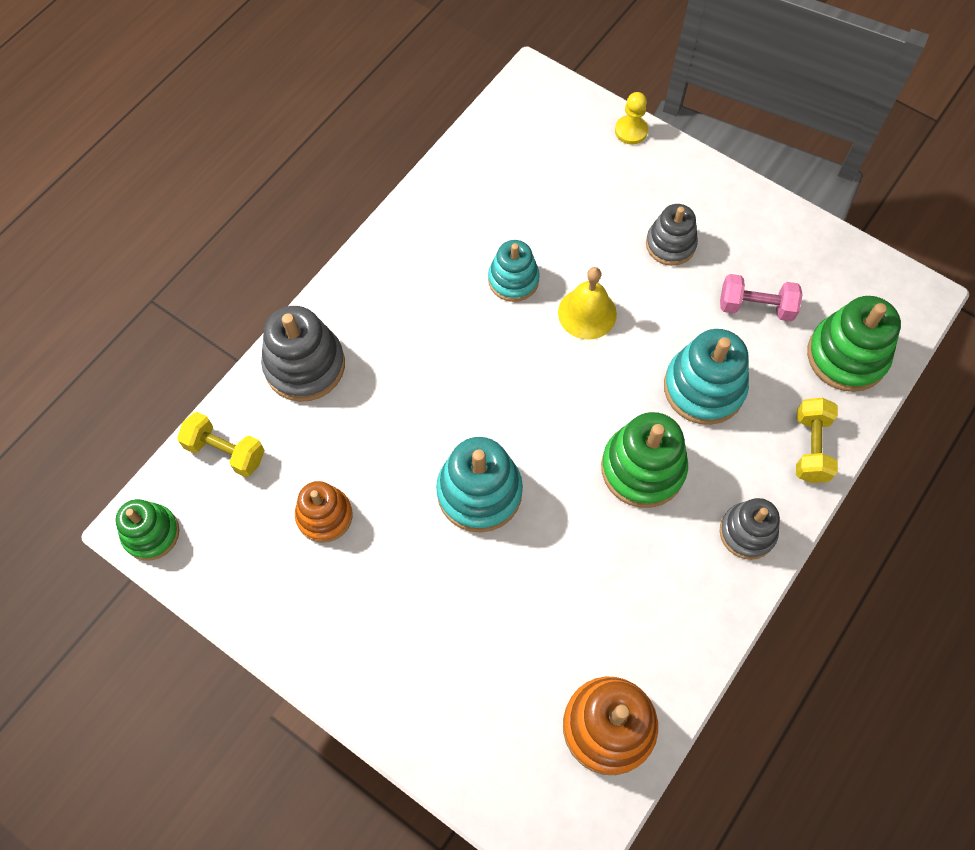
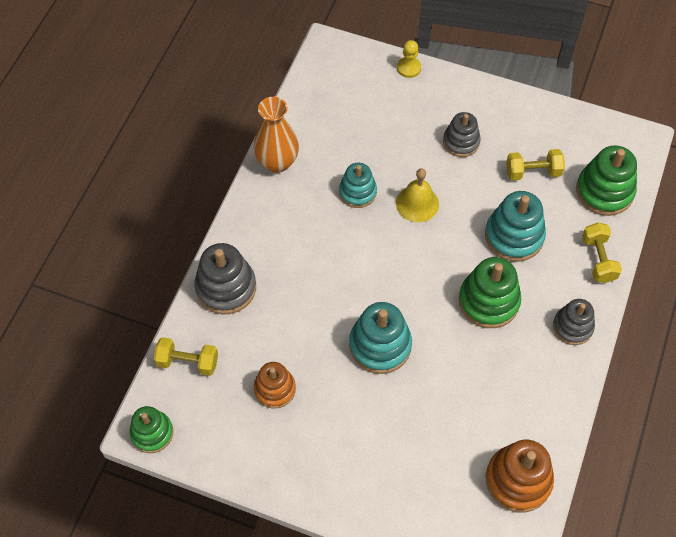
camera: 15 degrees left, 5 degrees down
(422, 217) = (277, 162): none -> orange vase
(756, 307) = (533, 172): pink dumbbell -> yellow dumbbell

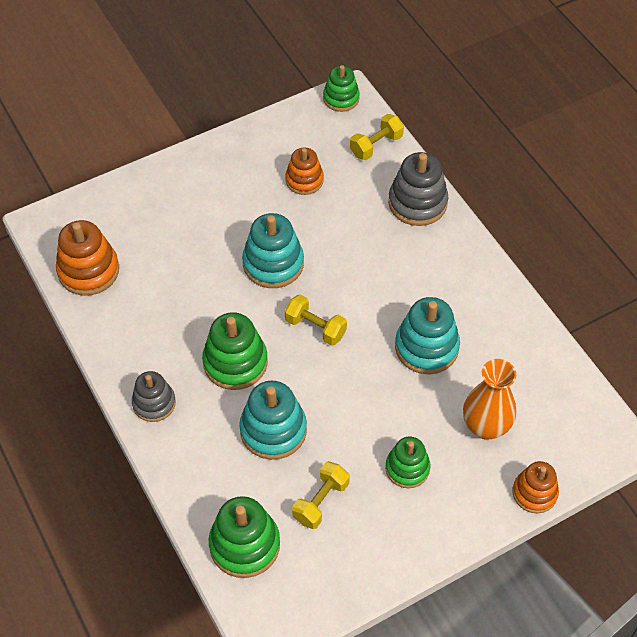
camera: 130 degrees right, 5 degrees down
(277, 162) = (511, 311): orange vase -> orange vase (485, 426)
(357, 192) = (426, 347): turquoise stacking toy -> turquoise stacking toy, size x1.53
(409, 68) = (534, 493): yellow pawn -> orange stacking toy
(417, 203) = (374, 382): yellow bell -> none
(461, 142) = (407, 468): grey stacking toy -> green stacking toy
(598, 259) = (188, 477): yellow dumbbell -> yellow dumbbell (315, 328)

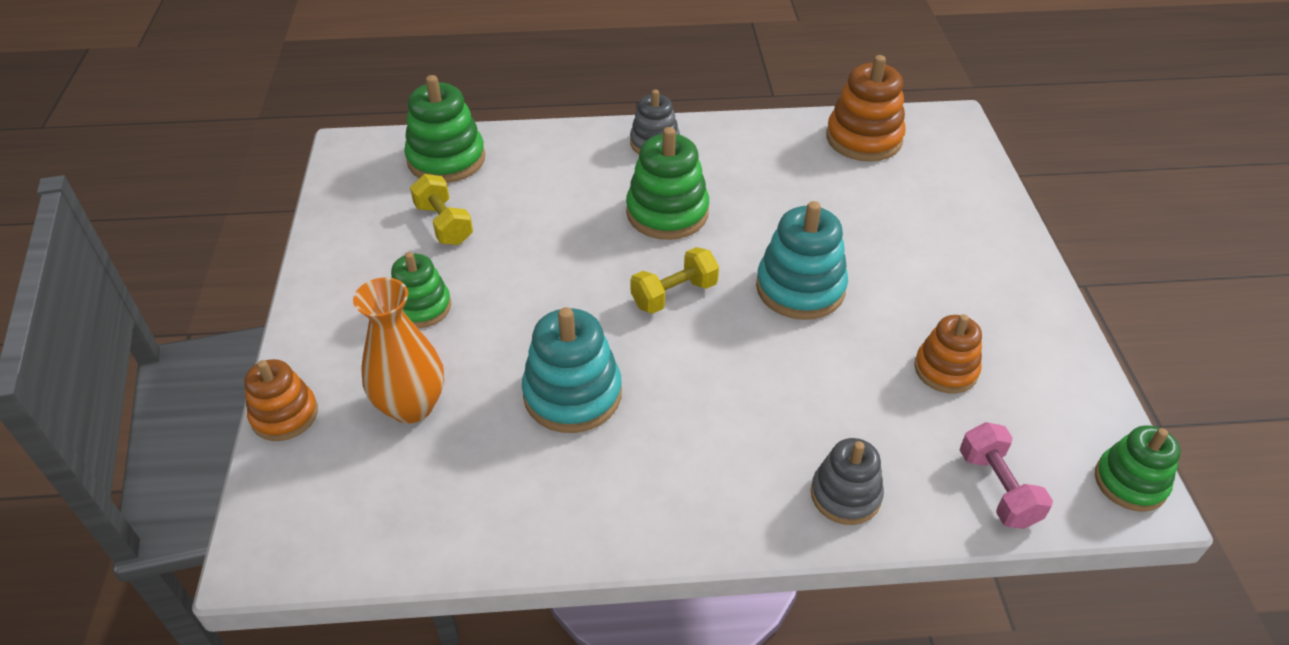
camera: 115 degrees right, 10 degrees down
(273, 430) = (557, 216): turquoise stacking toy -> none
(376, 146) = (997, 488): yellow dumbbell -> pink dumbbell
(417, 203) = (845, 495): grey stacking toy -> grey stacking toy, size x0.65

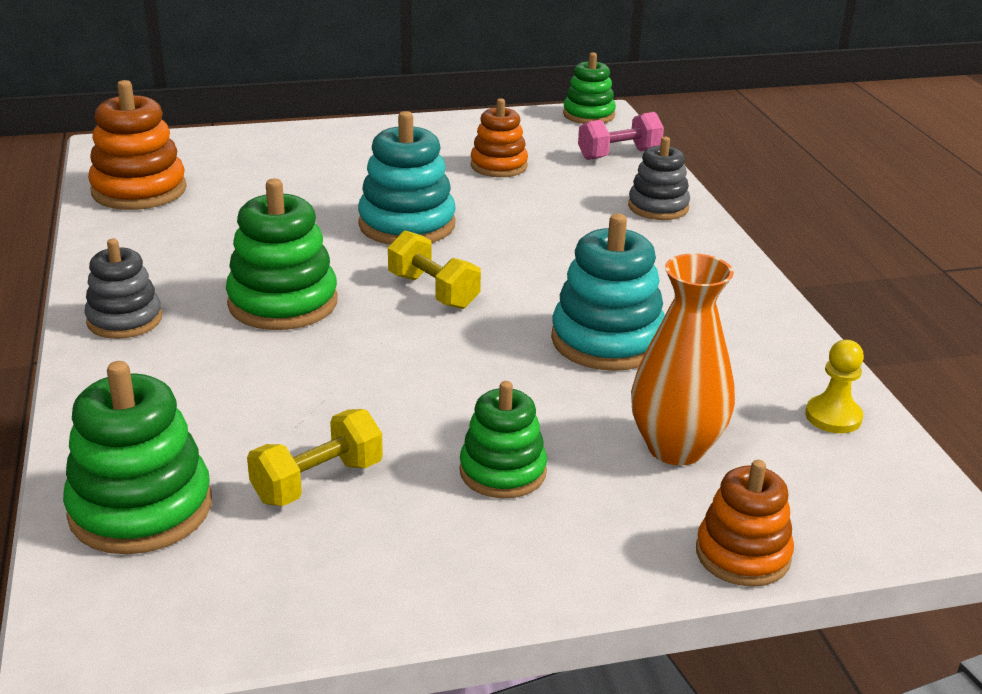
camera: 100 degrees left, 15 degrees down
(414, 527) = (833, 417): none -> yellow pawn

